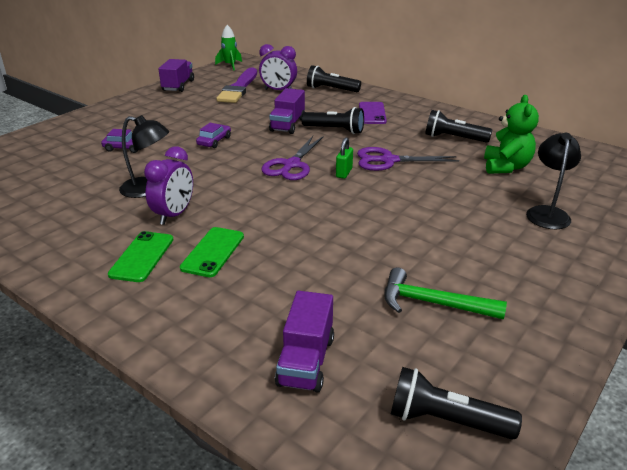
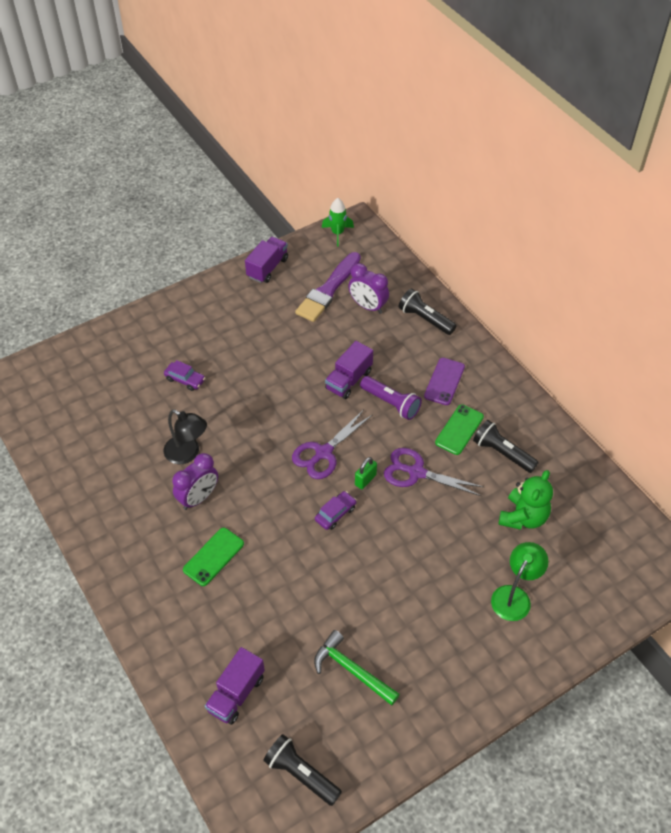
camera: 20 degrees right, 20 degrees up
(142, 256) = (160, 545): green phone -> green phone (459, 430)
(214, 141) = (268, 390): purple car -> purple car (335, 514)
(335, 130) = (391, 403): black flashlight -> purple flashlight
(547, 213) = (514, 596): black lamp -> green lamp

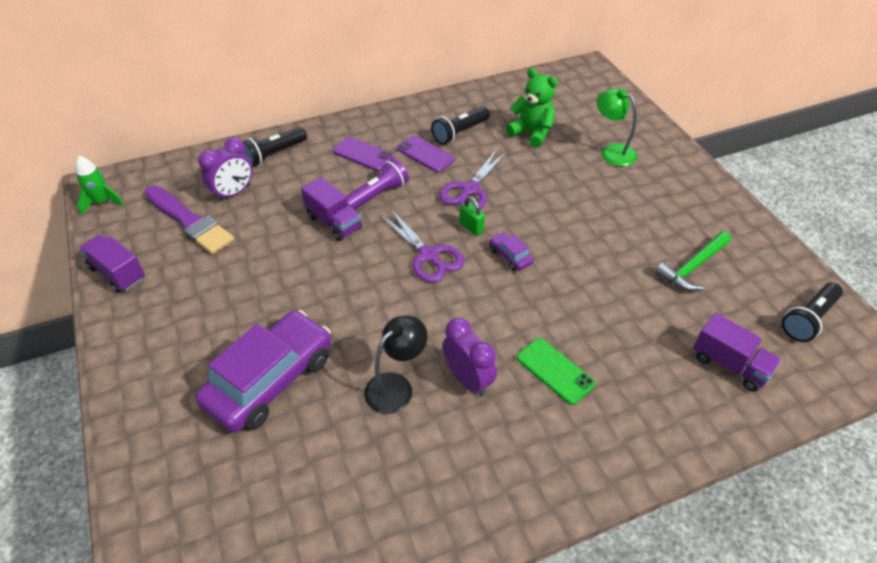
camera: 80 degrees left, 5 degrees down
(185, 379) = (270, 380): purple car -> purple car, size x2.38
(459, 430) = (425, 154): green phone -> purple phone

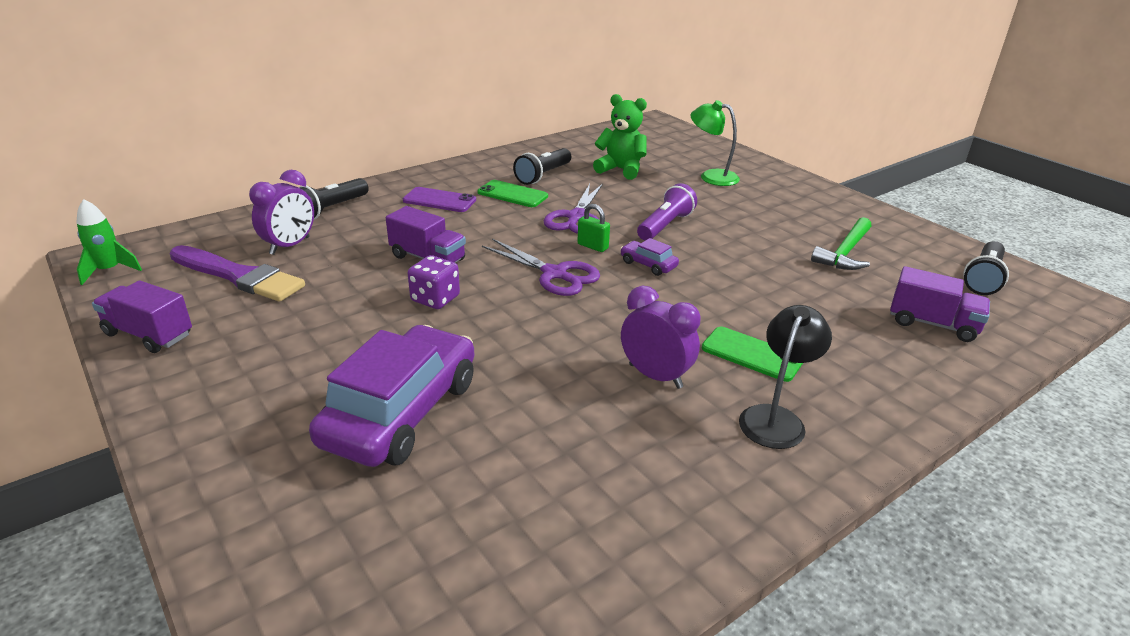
camera: 15 degrees left, 15 degrees down
(326, 269) = (435, 299): none -> purple dice
(377, 195) = (471, 231): purple flashlight -> purple flashlight (665, 225)
(396, 386) = (570, 395): black lamp -> black lamp (775, 418)
(425, 154) = (512, 194): purple phone -> green phone

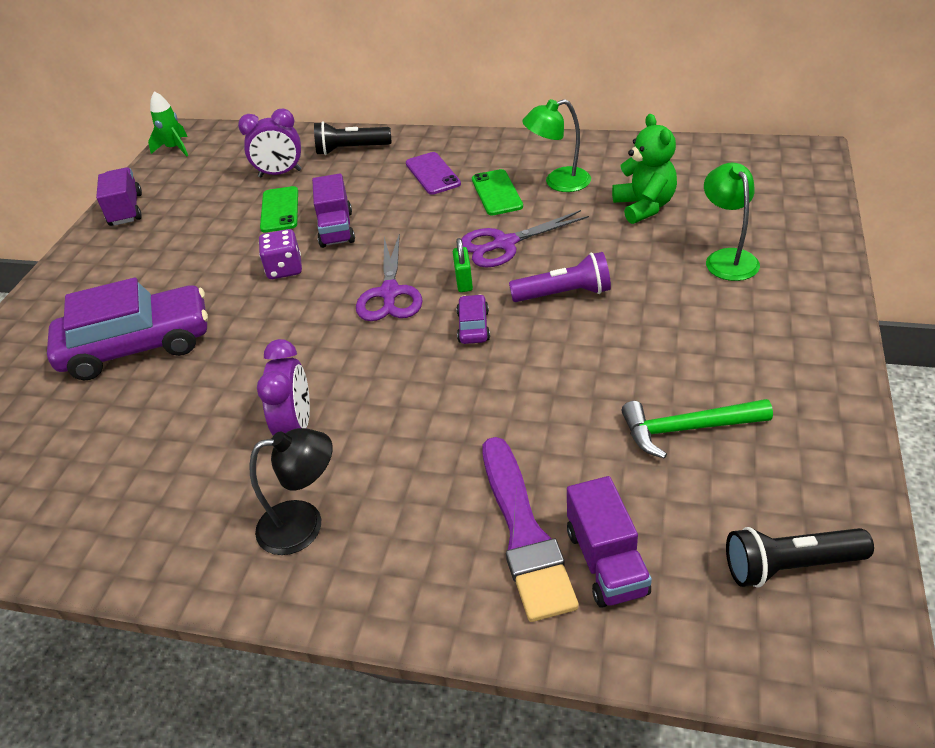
camera: 55 degrees right, 10 degrees up
(239, 276) = (220, 186): purple brush -> purple brush (524, 532)
(543, 175) = (558, 182): black flashlight -> green lamp
(751, 354) = (390, 463): green phone -> green phone (279, 210)

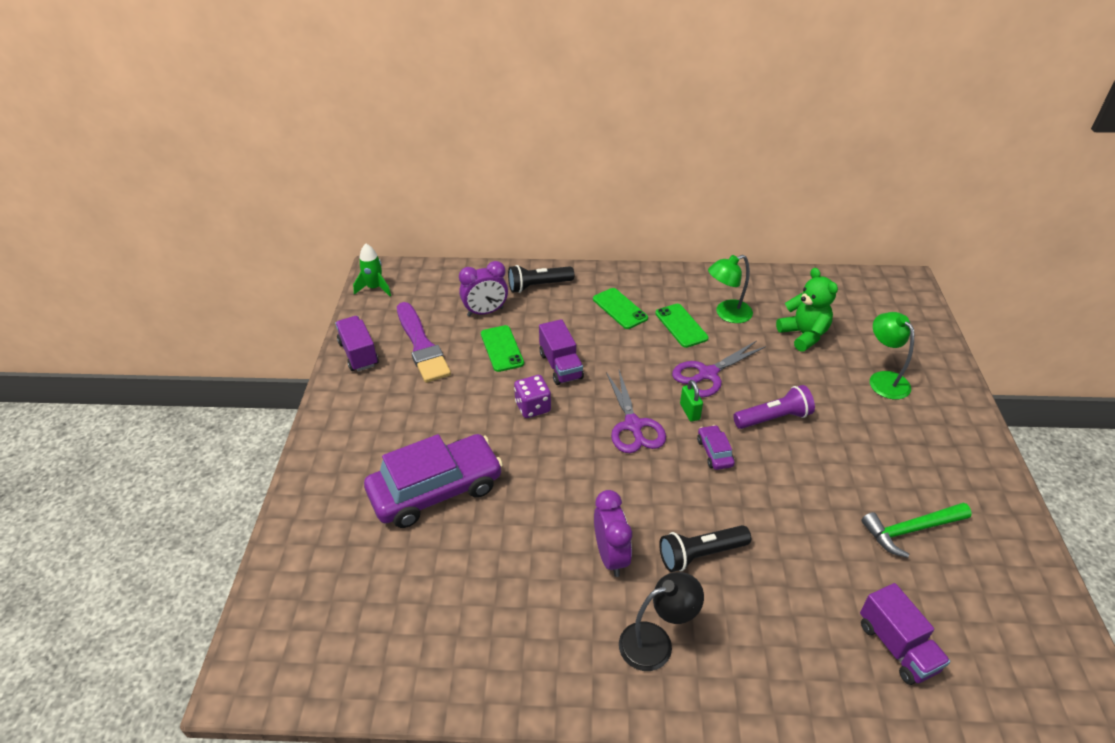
camera: 15 degrees left, 0 degrees up
(432, 174) = (619, 309): purple phone -> green phone
(524, 532) = (828, 629): purple brush -> purple brush (421, 346)
(790, 566) = (1022, 635): black flashlight -> black flashlight (700, 554)

